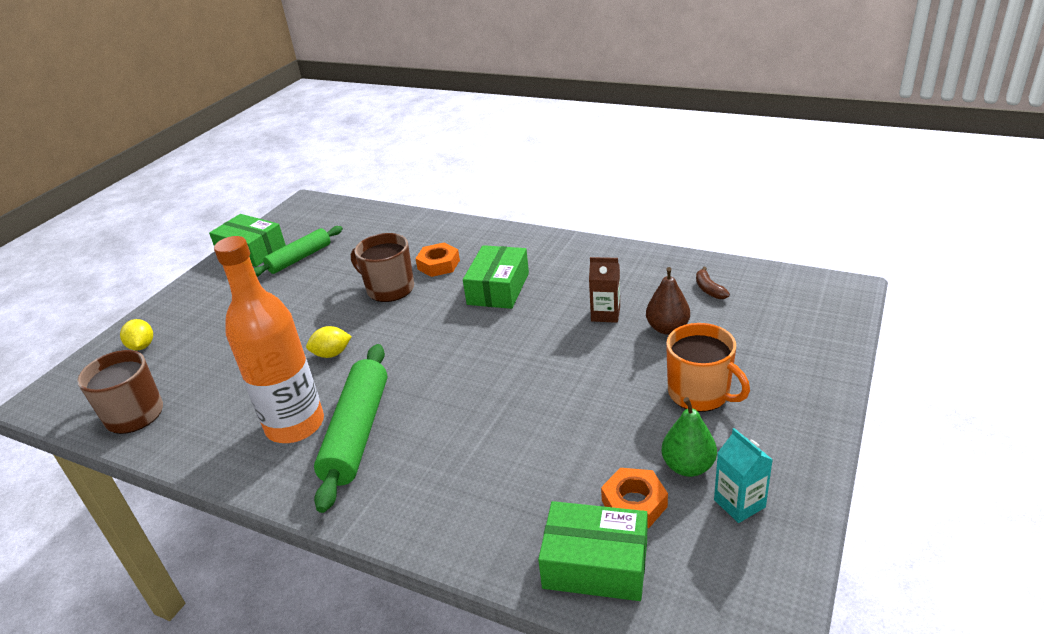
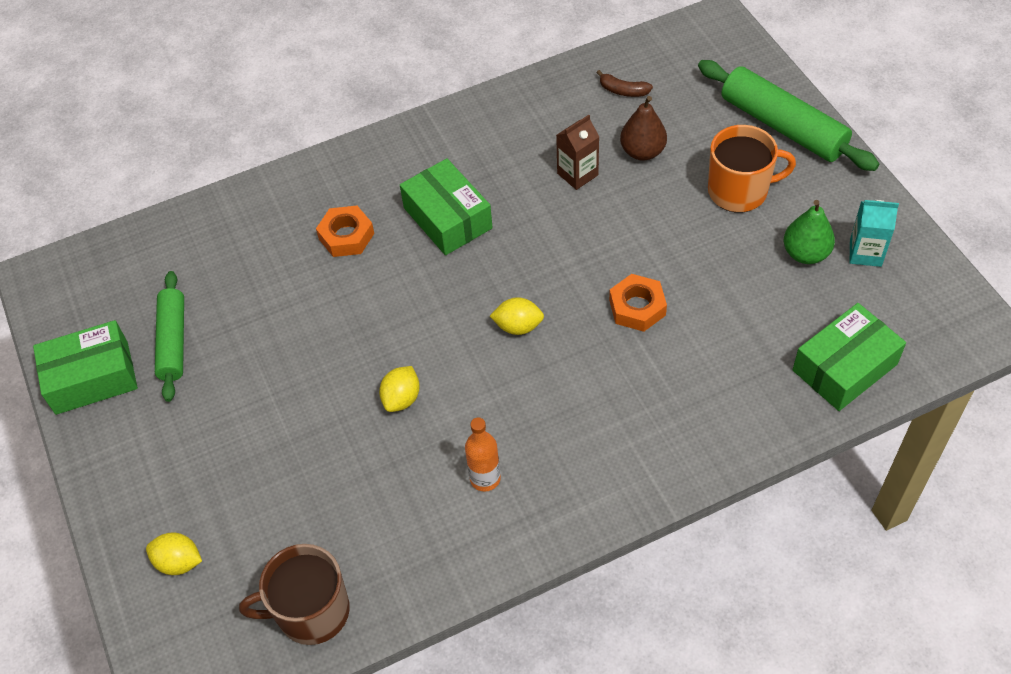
camera: 50 degrees left, 20 degrees up
(295, 425) = (485, 478): orange bottle -> orange bottle, size x0.45
(357, 432) = (547, 436): green rolling pin -> green rolling pin (782, 126)
(389, 289) = (340, 297): brown mug -> none
(441, 365) = (518, 326): none -> yellow lemon
(634, 503) = (811, 308): orange nut -> orange nut (637, 307)

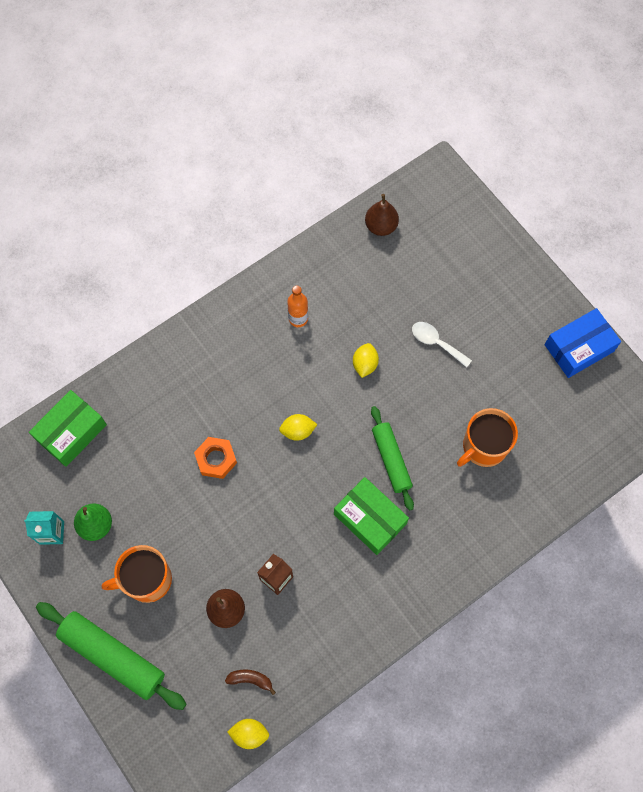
camera: 165 degrees right, 15 degrees up
(92, 377) = (579, 348): green box -> blue box
(173, 341) = (535, 383): green rolling pin -> green rolling pin (391, 460)
(179, 562) = (468, 241): yellow lemon -> yellow lemon (249, 734)
(275, 276) = (484, 446): none -> orange mug
(289, 413) = (436, 343): none -> white spoon
(311, 611) = (381, 226): brown mug -> brown pear
(346, 236) = (443, 490): orange nut -> none

